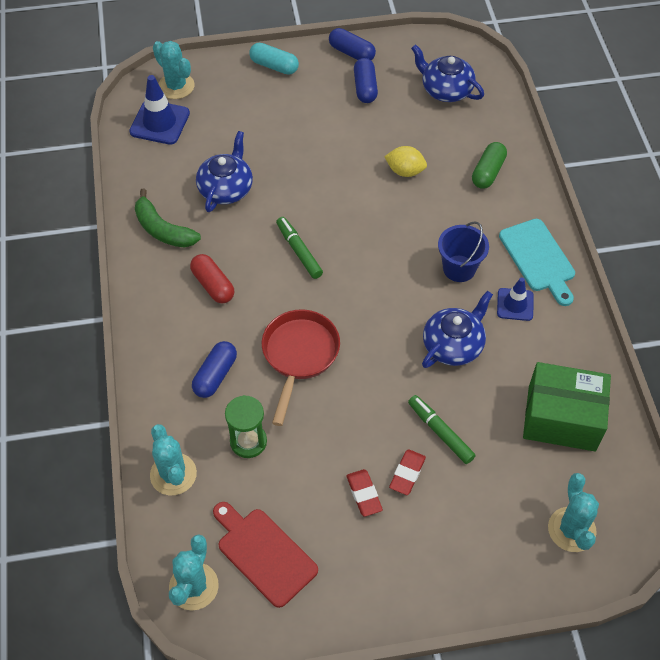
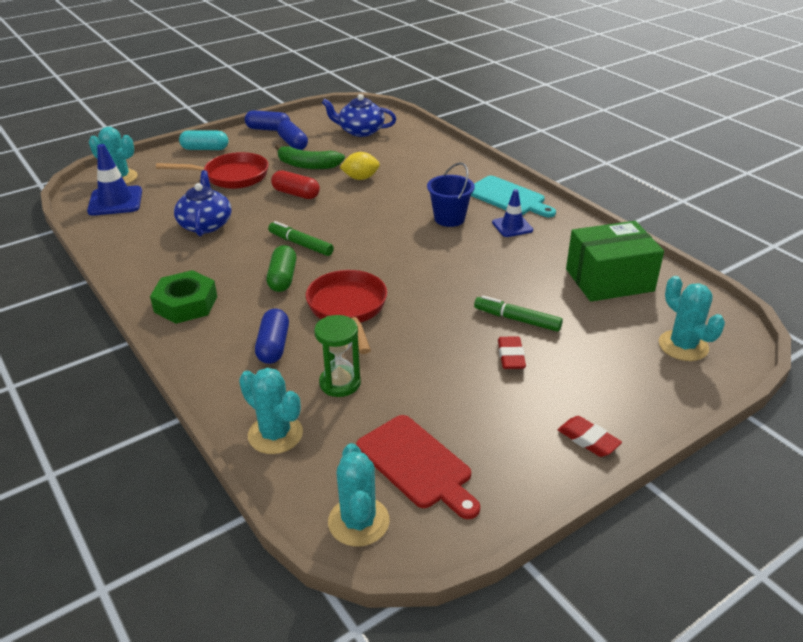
camera: 25 degrees left, 20 degrees down
(163, 229) = (157, 264): green banana -> green banana (308, 165)
(166, 293) = (186, 304): none -> green nut
(213, 285) = (231, 286): red capsule -> red capsule (296, 194)
(264, 553) = (417, 464): red cutting board -> red cutting board turned 150 degrees counterclockwise
(280, 122) = (231, 176): none -> red pan
(364, 494) = (482, 384): red eraser -> red eraser (588, 440)
(453, 345) = (482, 263): blue teapot -> none
(488, 172) = (428, 163): green capsule -> green capsule (282, 278)

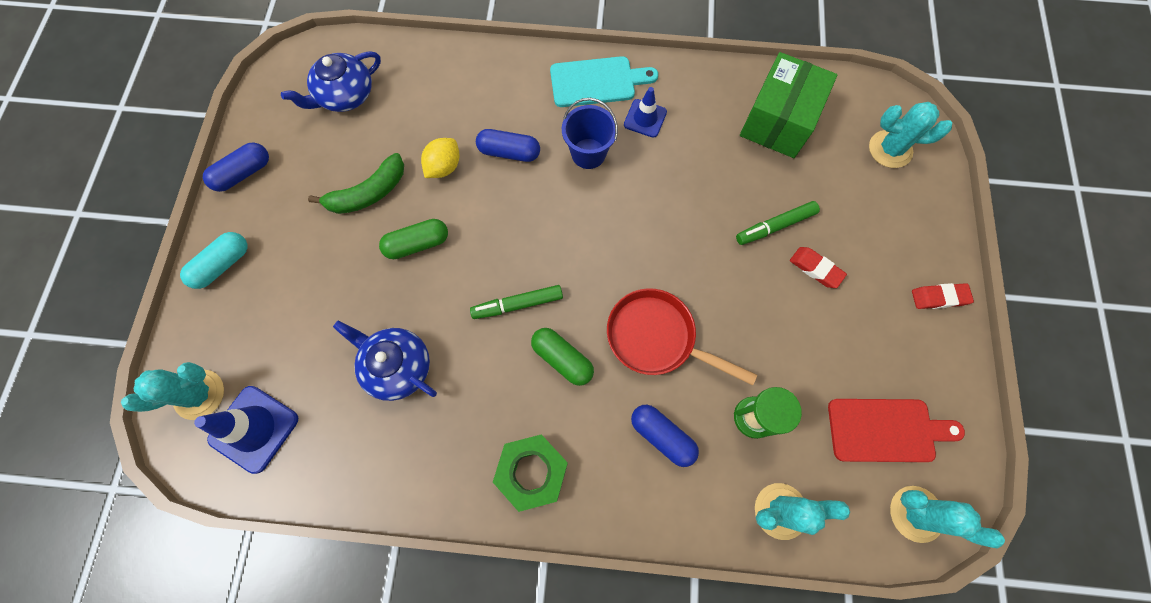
camera: 50 degrees left, 35 degrees up
(231, 176) = (317, 279): red pan -> none
(293, 144) = (305, 174): blue capsule -> blue capsule (509, 152)
(296, 194) = (417, 244): red capsule -> green capsule

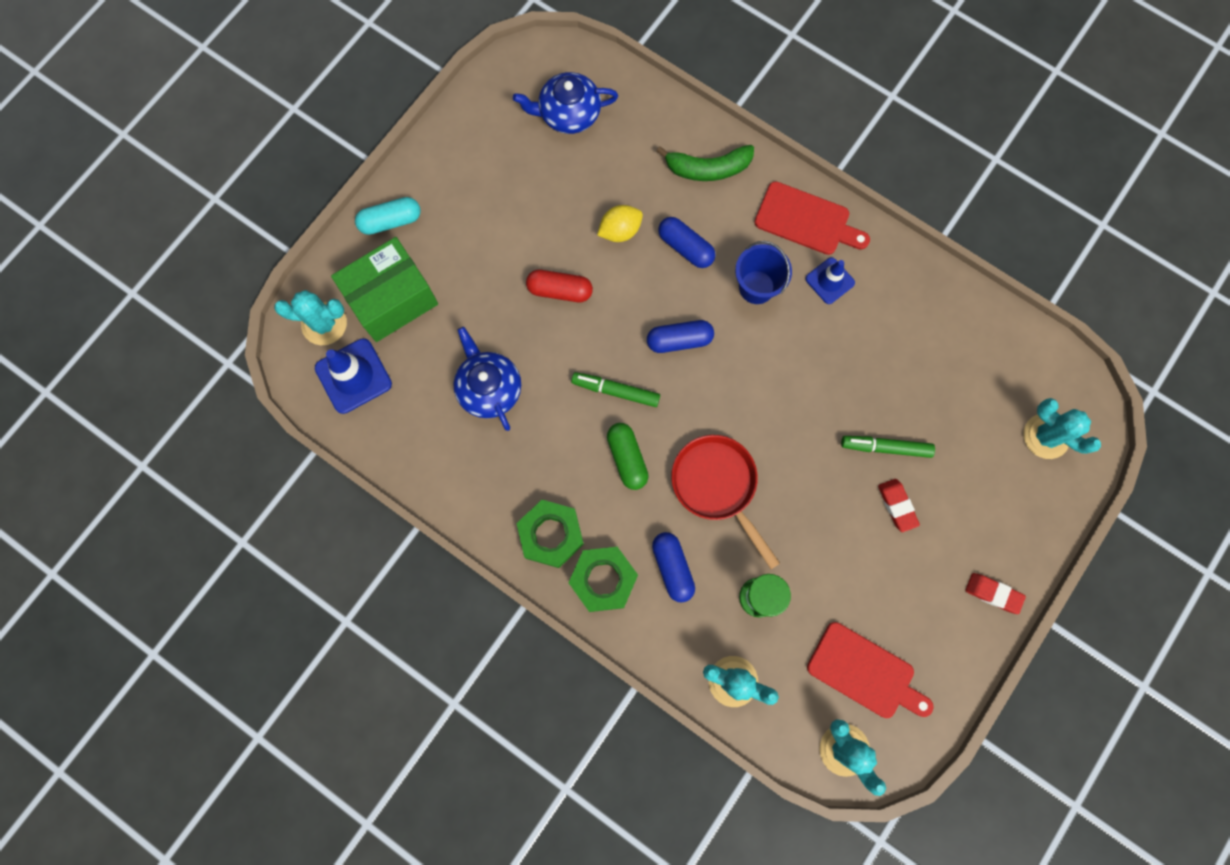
camera: 30 degrees right, 5 degrees up
(243, 173) = (445, 145): blue capsule -> blue capsule (679, 340)
(368, 193) = (542, 220): green banana -> green banana (708, 168)
(417, 244) = (560, 290): green capsule -> red capsule
(597, 82) = (806, 220): turquoise cutting board -> red cutting board
(605, 486) = (603, 580): none -> green nut
(778, 120) = (956, 350): green box -> green box (392, 299)

